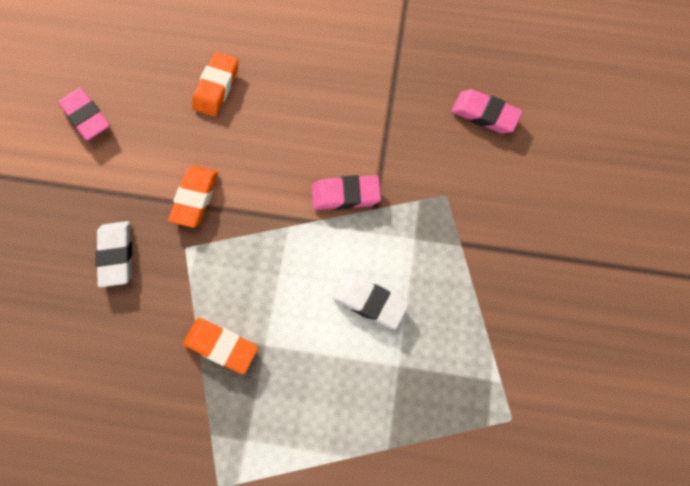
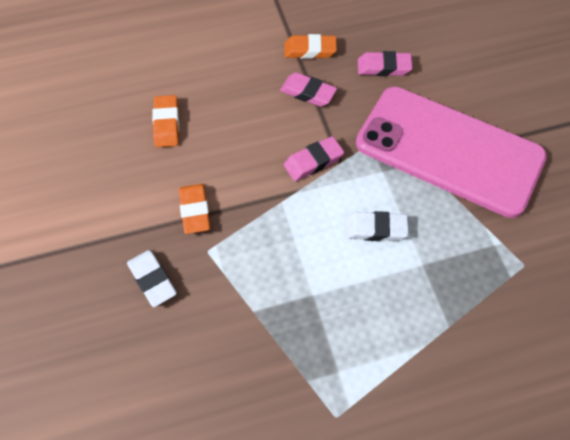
camera: 25 degrees left, 10 degrees down
(86, 117) = (67, 186): pink eraser -> pink eraser (308, 93)
(221, 346) = (278, 310): orange eraser -> orange eraser (310, 50)
(503, 246) = (449, 150): none -> pink phone

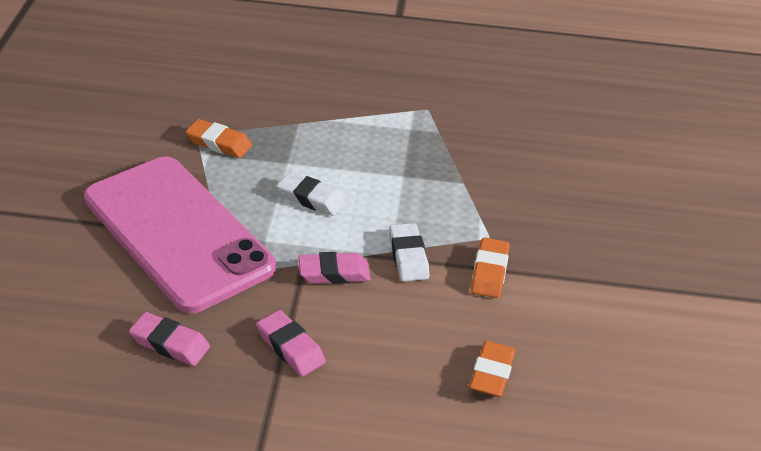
camera: 160 degrees left, 20 degrees down
(152, 280) = (552, 232): white eraser -> white eraser (408, 256)
(310, 50) = (249, 403): orange eraser -> orange eraser (219, 143)

